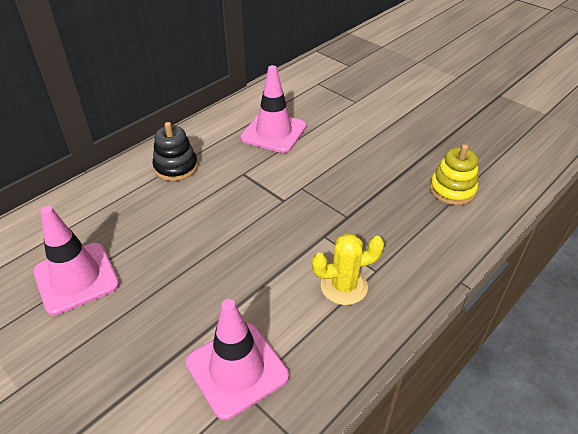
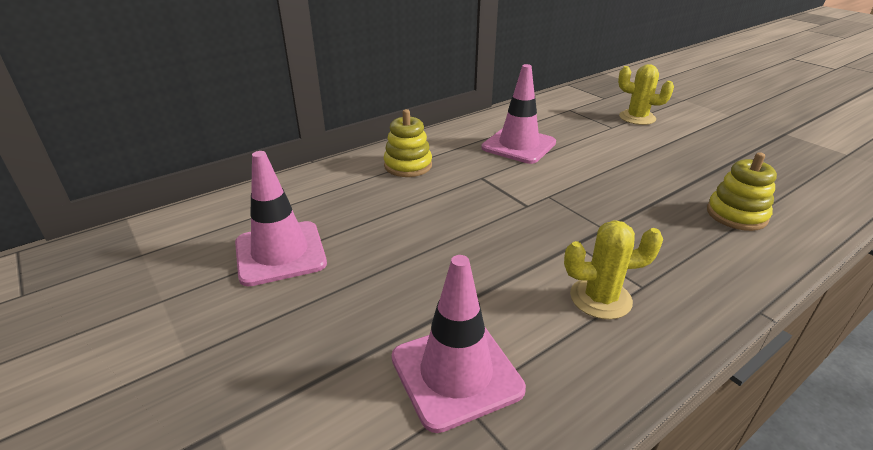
camera: 10 degrees right, 10 degrees down
(176, 167) = (408, 165): black stacking toy -> yellow stacking toy
(377, 88) = (637, 118): none -> yellow cactus

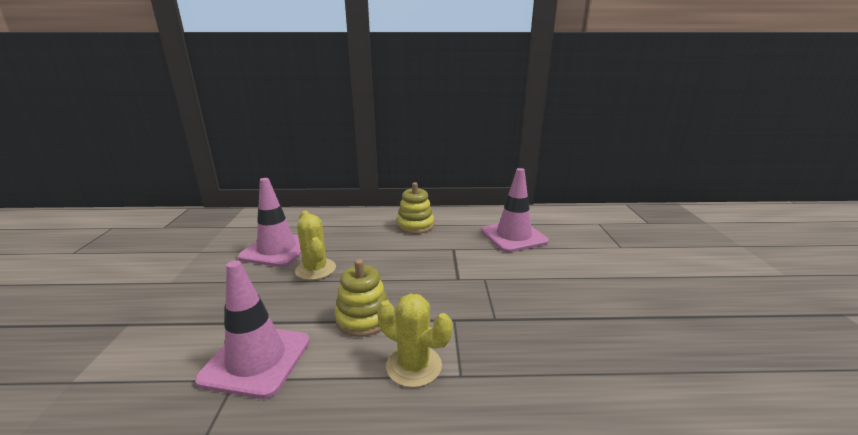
camera: 35 degrees right, 10 degrees down
(637, 118) = (659, 247): yellow cactus -> yellow cactus (315, 269)
(736, 215) = (648, 363): yellow stacking toy -> yellow stacking toy (363, 318)

